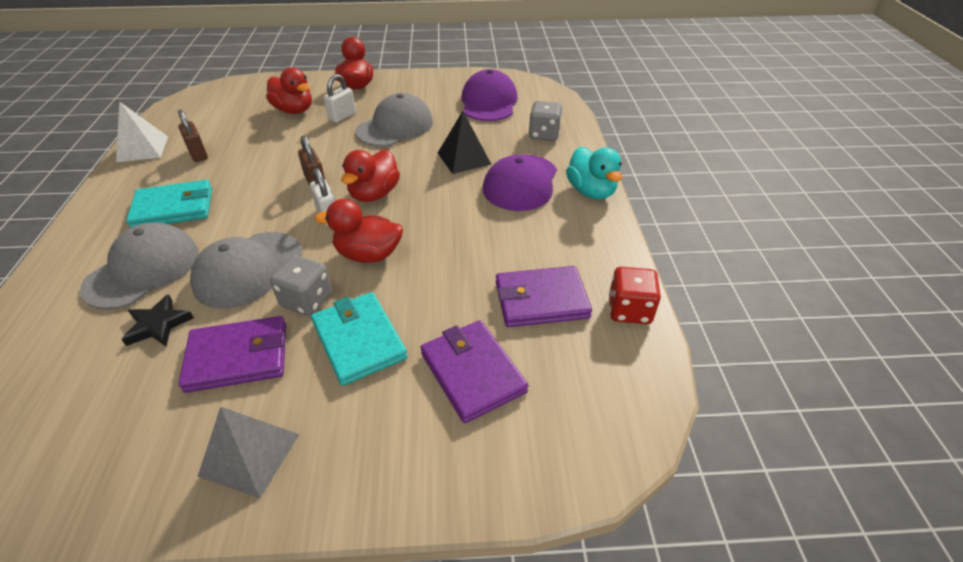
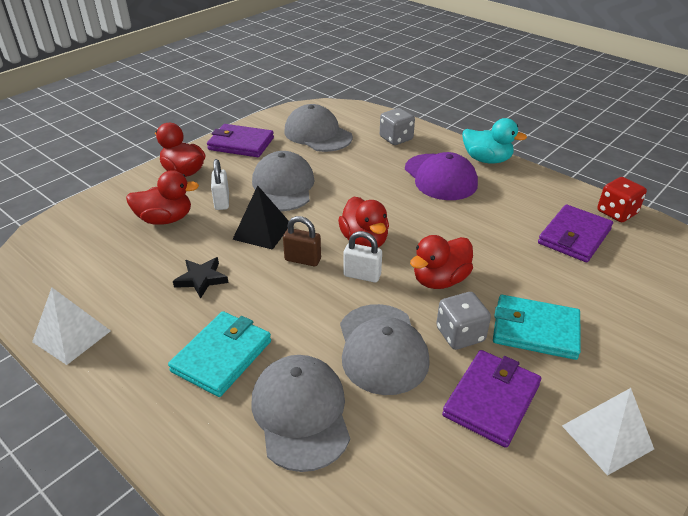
camera: 45 degrees left, 5 degrees down
(158, 325) = (398, 432): black star -> black star (201, 279)
(198, 154) = (147, 304): brown padlock -> none
(250, 454) = (607, 437): grey pyramid -> white pyramid
(464, 158) = (376, 182): black pyramid -> black pyramid (262, 231)
(472, 372) = (615, 298): purple wallet -> purple wallet (241, 144)
(489, 102) = (317, 134): purple cap -> grey cap

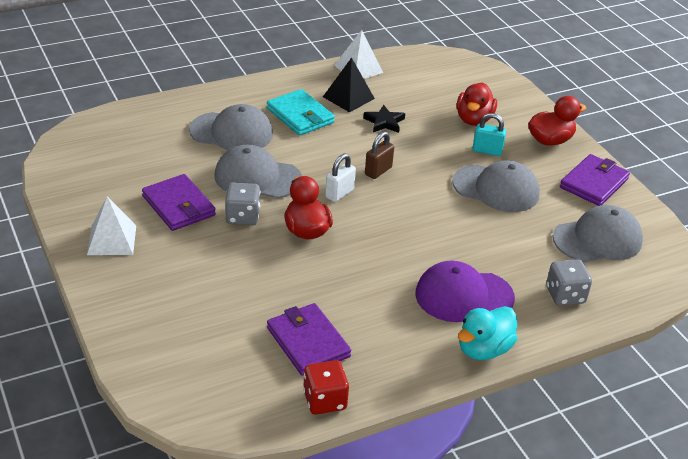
camera: 110 degrees right, 0 degrees up
(222, 201) = (487, 151): white padlock -> turquoise padlock
(262, 231) = (429, 161): black pyramid -> black pyramid (348, 97)
(364, 241) = (383, 209): red duck -> none
(535, 330) = (218, 255): turquoise wallet -> none

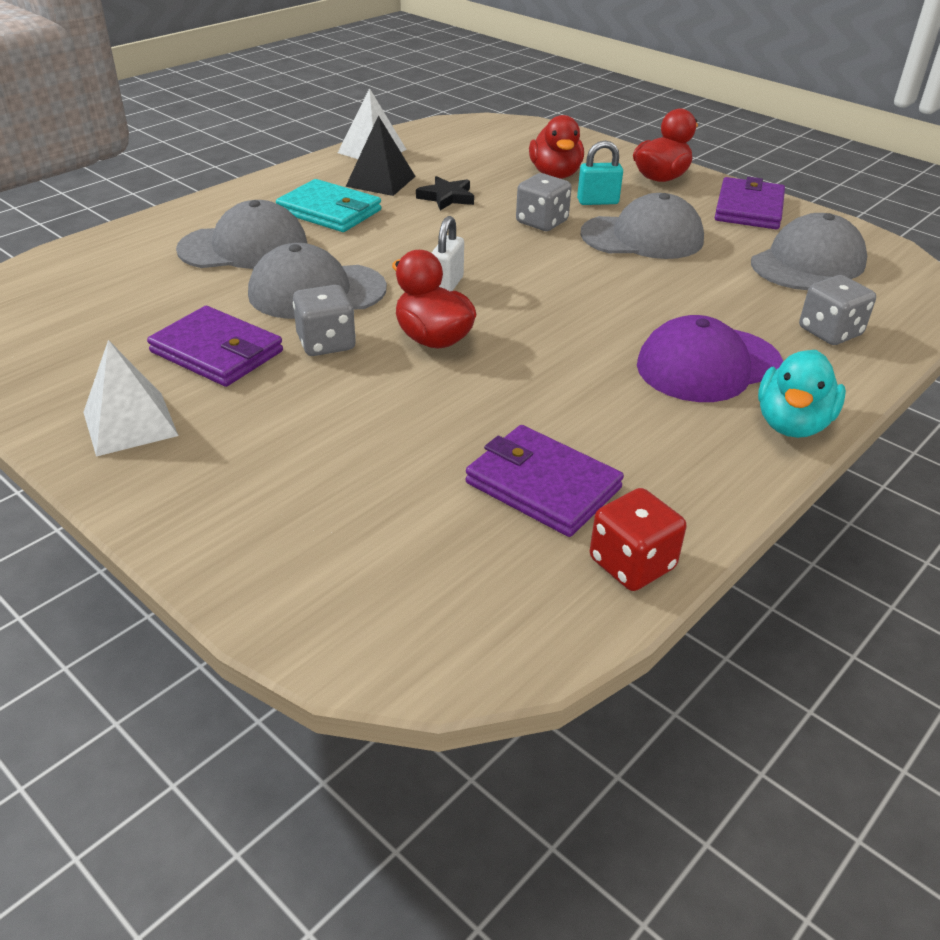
camera: 20 degrees left, 0 degrees up
(378, 171) = (479, 249): brown padlock -> none
(435, 159) = (541, 222): none -> grey dice

